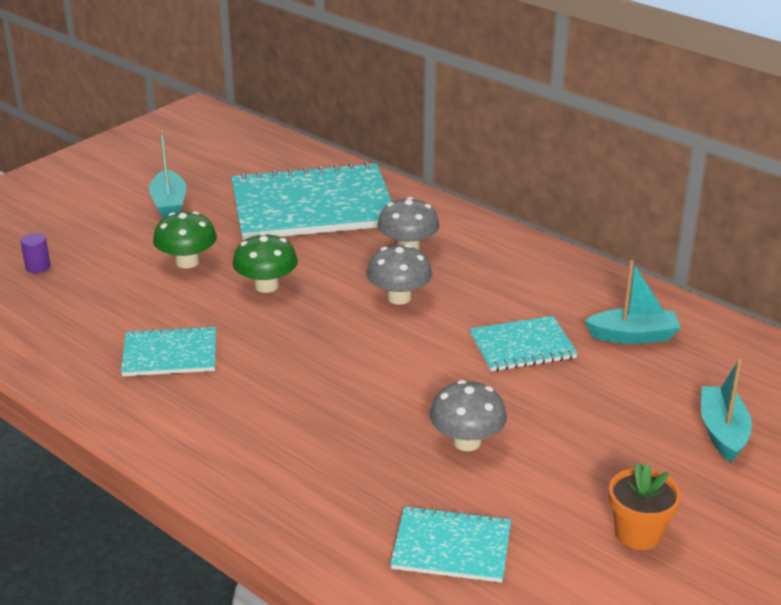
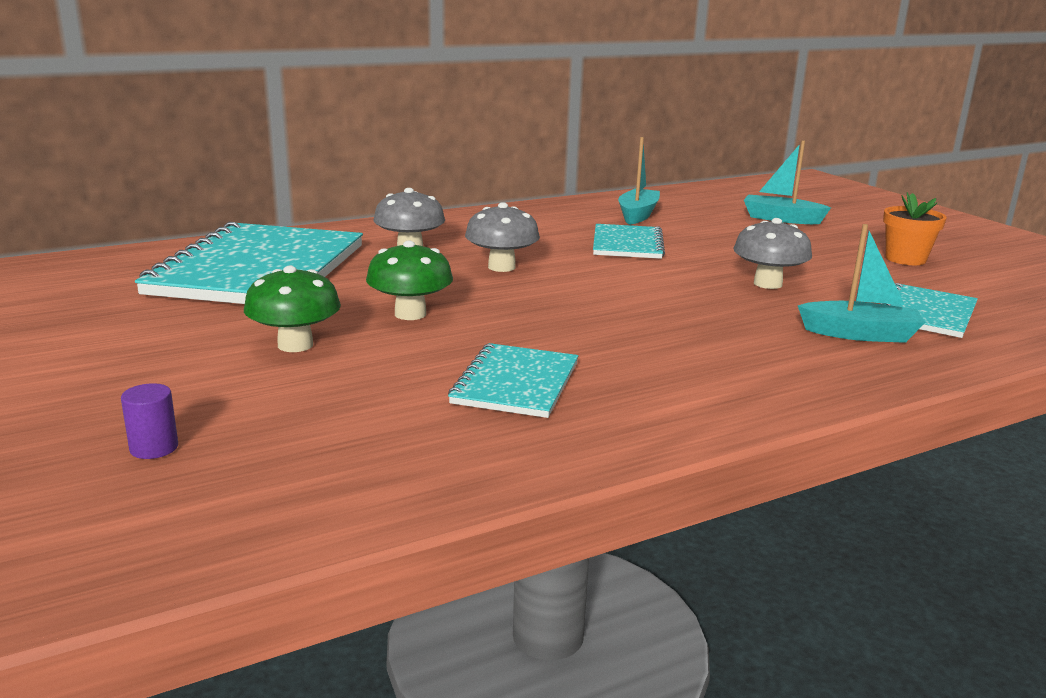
camera: 70 degrees left, 10 degrees down
(169, 203) = (115, 335): turquoise boat -> turquoise boat (860, 334)

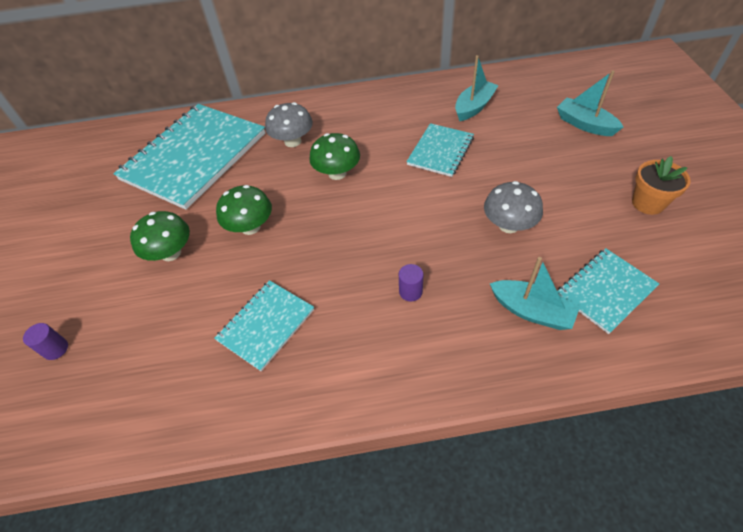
camera: 25 degrees right, 30 degrees up
(501, 267) = (337, 173): grey mushroom -> green mushroom
(696, 337) = (410, 291): none -> purple cylinder

